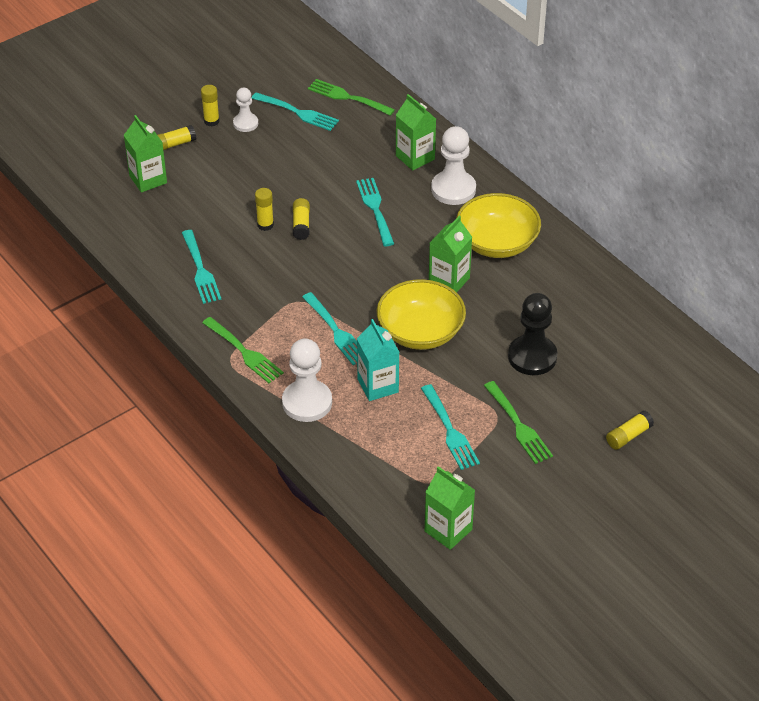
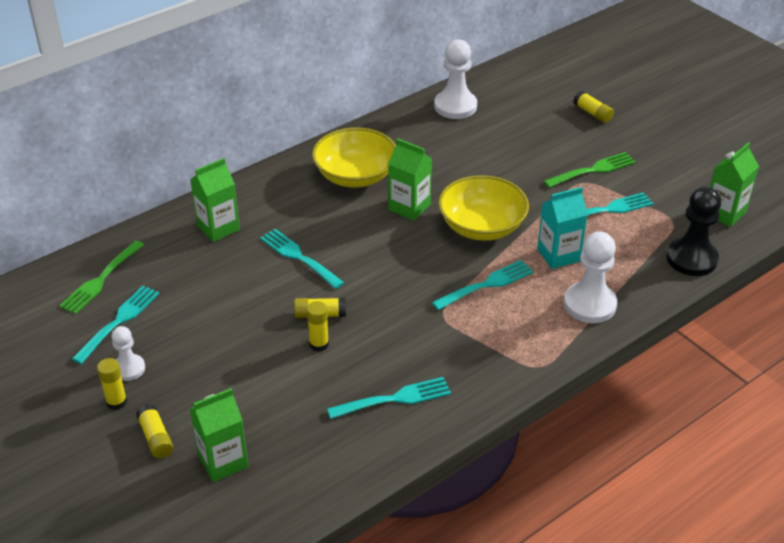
camera: 90 degrees left, 5 degrees down
(244, 352) = (524, 355): green fork -> none
(375, 209) = (299, 257): turquoise fork -> turquoise fork turned 60 degrees clockwise
(453, 189) = (273, 202): white pawn -> white pawn (455, 106)
(532, 357) = (507, 160): black pawn -> black pawn (691, 259)

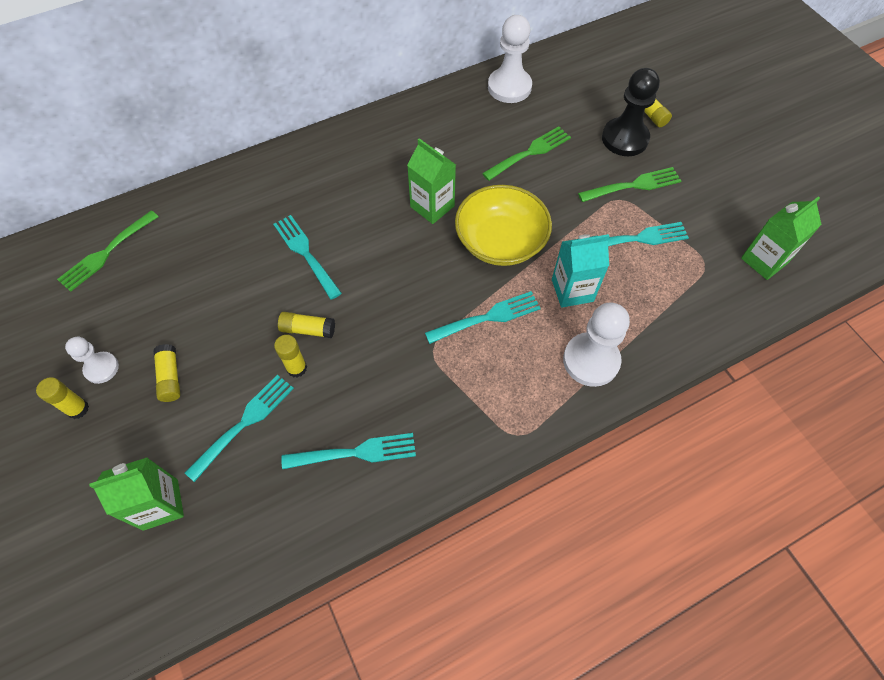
camera: 10 degrees right, 20 degrees up
(119, 321) = (109, 307): turquoise fork -> turquoise fork (244, 423)
(156, 438) = (103, 462): yellow glue stick -> yellow glue stick (170, 377)
(218, 228) = (236, 205): green carton -> none
(355, 176) = (388, 160): yellow bowl -> none
(489, 155) = (529, 153): none -> green fork
(691, 259) = (715, 316): black pawn -> black pawn (624, 139)

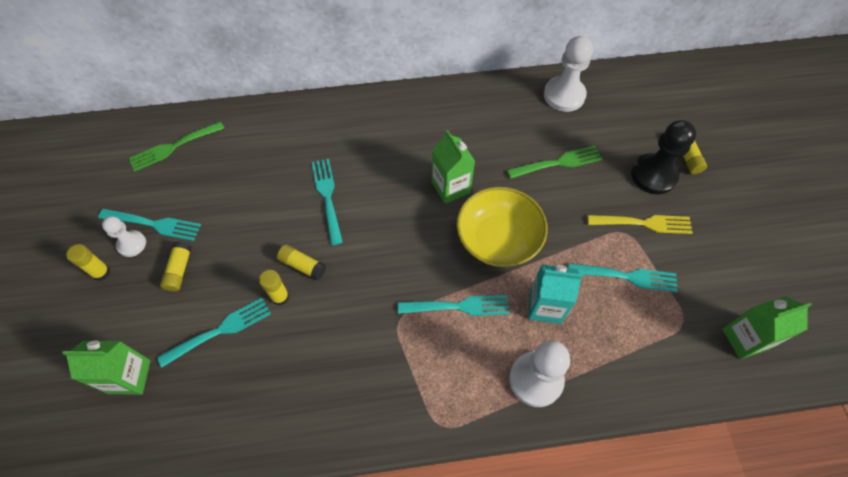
camera: 20 degrees right, 0 degrees up
(355, 453) = (297, 390): turquoise fork -> turquoise fork (154, 224)
(633, 185) = (644, 223): green fork -> yellow fork

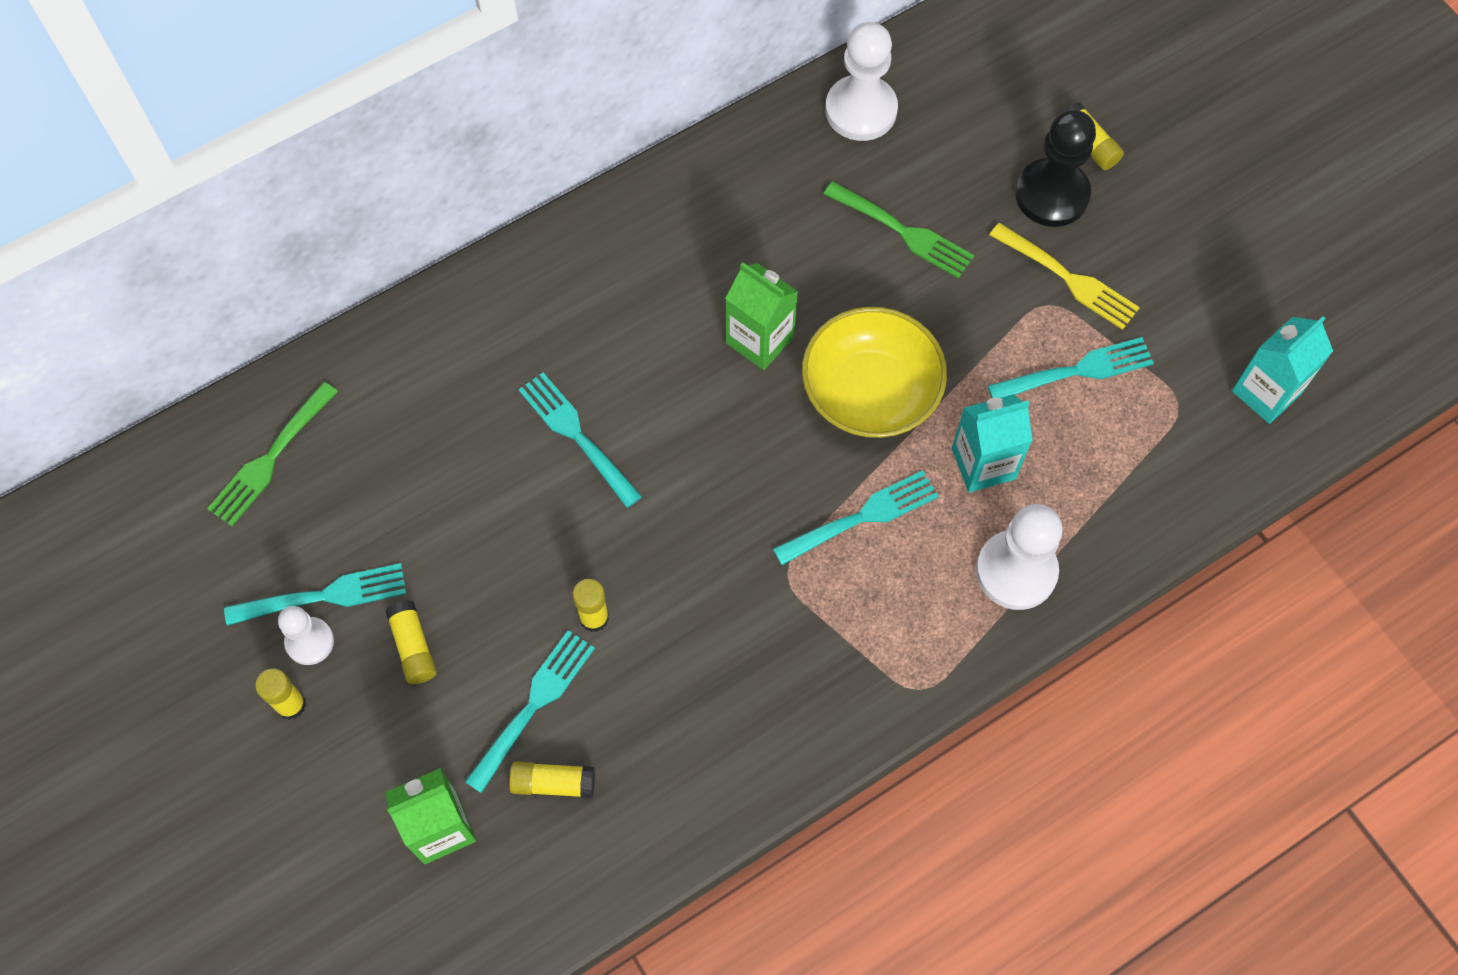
camera: 25 degrees left, 5 degrees up
(302, 265) = (600, 557): yellow glue stick -> yellow glue stick (553, 783)
(558, 163) = (903, 232): green fork -> green fork turned 75 degrees clockwise
(644, 223) = (1068, 279): yellow fork -> yellow fork turned 60 degrees clockwise
(745, 338) = (1266, 392): green carton -> turquoise carton

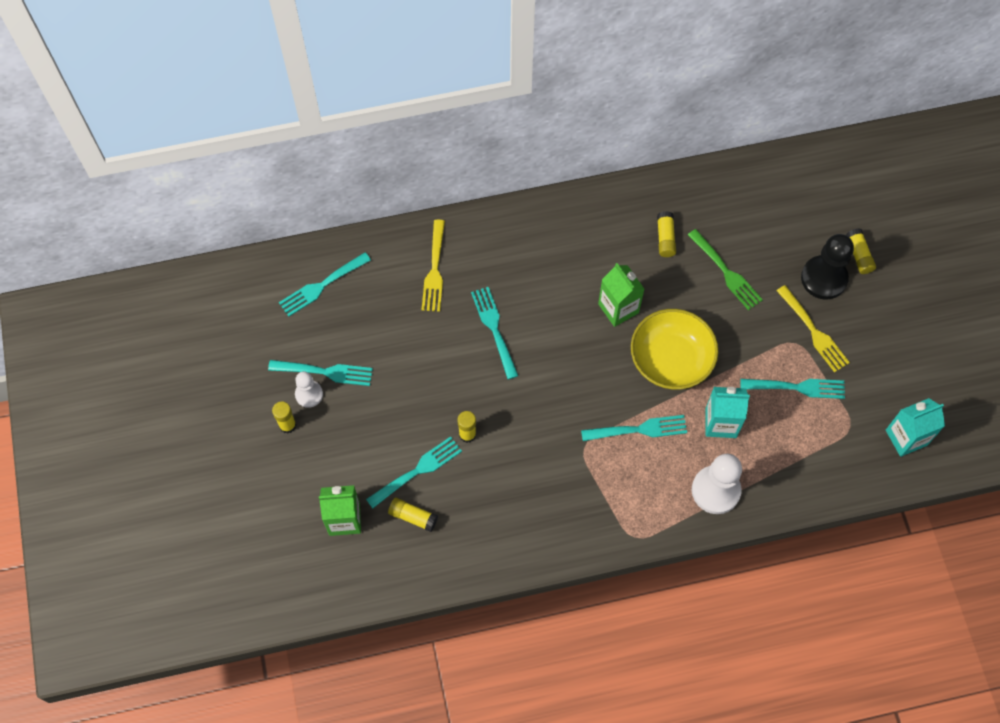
camera: 20 degrees right, 0 degrees up
(270, 458) = (322, 286): green fork -> turquoise fork
(413, 647) = (363, 416): yellow glue stick -> yellow glue stick (665, 238)
(447, 374) = (434, 270): none -> yellow fork
(861, 110) = (729, 191): white pawn -> none

